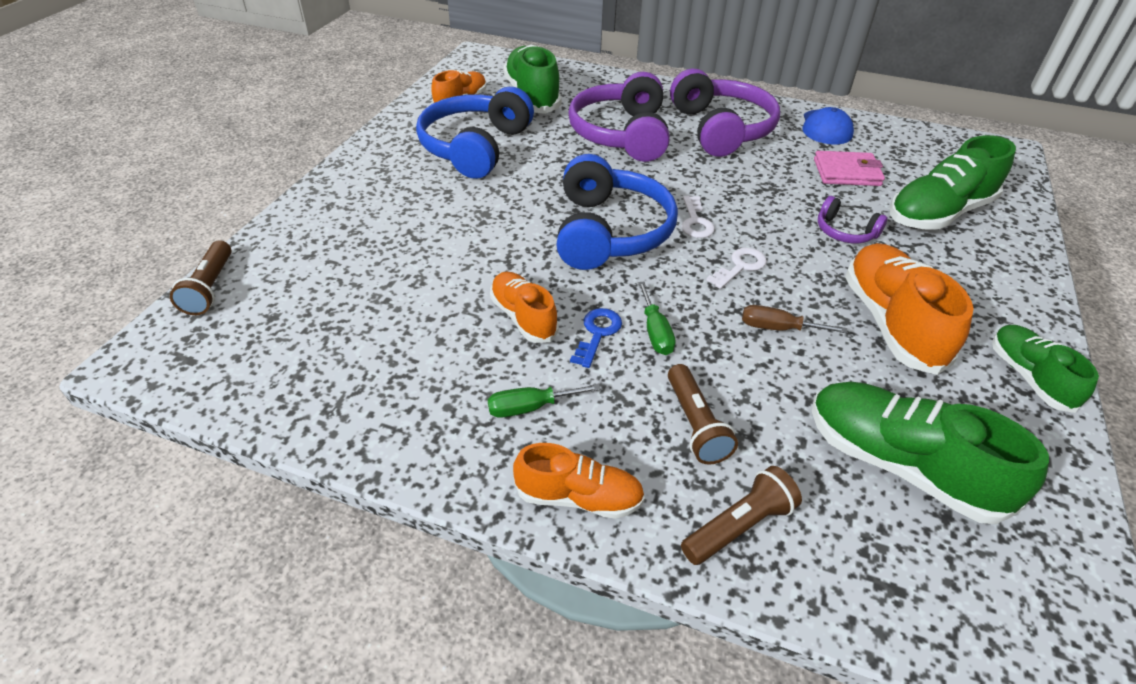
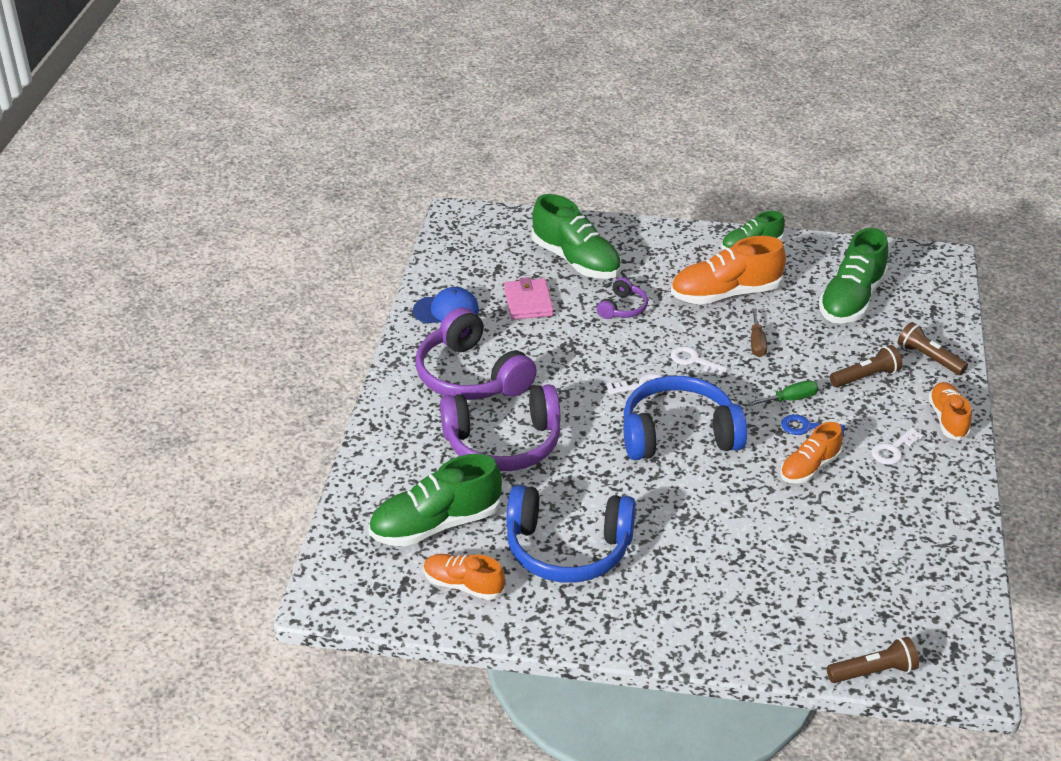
camera: 100 degrees left, 5 degrees down
(530, 407) = (893, 450): green screwdriver -> white key
(721, 129) = (470, 376): purple headphones -> purple headphones turned 105 degrees counterclockwise

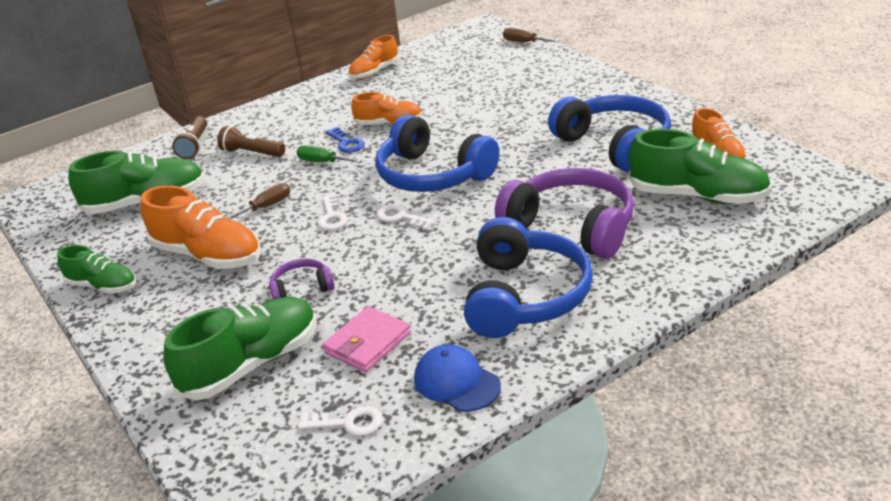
camera: 130 degrees left, 5 degrees down
(470, 376) = (525, 296): purple headphones -> blue headphones
(576, 260) = (251, 364): green shoe -> green shoe turned 45 degrees clockwise
(873, 671) = (524, 42): brown flashlight -> brown screwdriver
(893, 450) = (325, 112): white key -> white key (347, 423)
(947, 419) = (263, 112): orange shoe -> orange shoe (374, 72)

